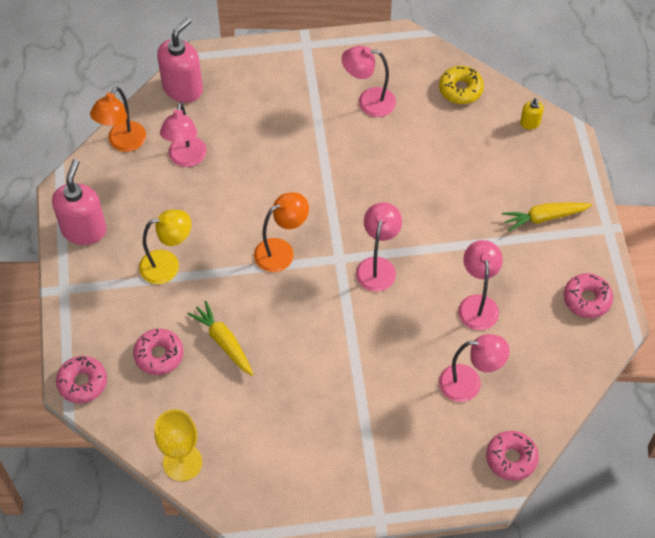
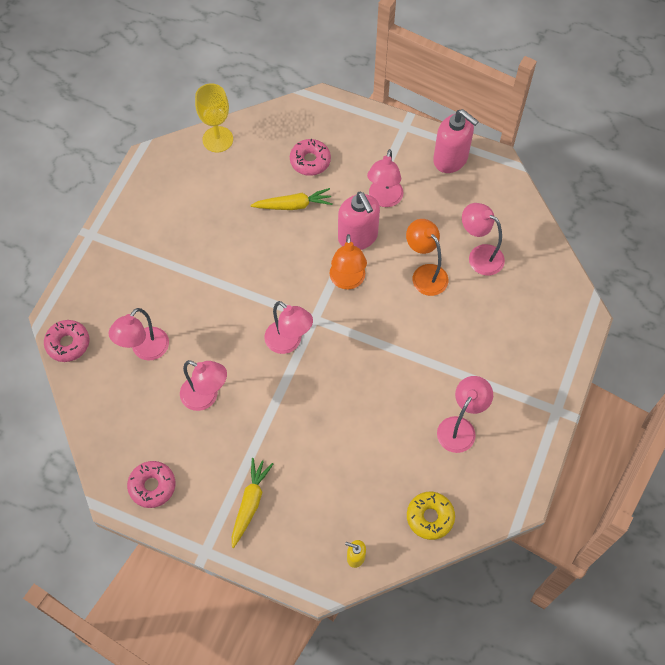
camera: 120 degrees right, 5 degrees up
(82, 383) = (319, 108): pink donut -> none
(123, 143) = (522, 218): orange lamp -> orange lamp (425, 274)
(168, 265) = (384, 199): yellow lamp -> pink lamp
(183, 88) = (557, 286): pink soap dispenser -> pink soap dispenser (358, 237)

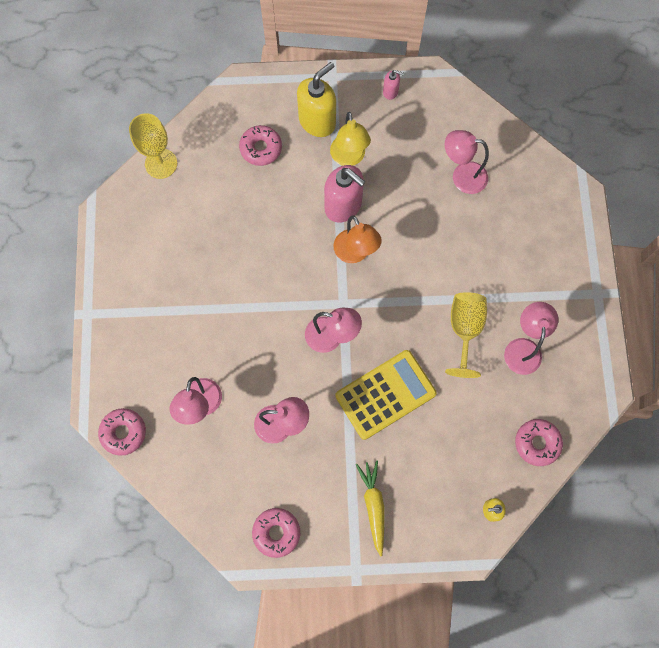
camera: 25 degrees left, 10 degrees up
(293, 205) = (267, 200): yellow carrot -> none
(311, 412) = (385, 394): none -> yellow calculator
(372, 158) = (317, 121): none -> yellow soap dispenser
(384, 199) = (349, 158): pink lamp -> yellow lamp
(413, 388) = (464, 329): none -> yellow goblet
(425, 274) = (422, 215): orange lamp -> none
(430, 517) = (537, 443): yellow donut -> pink donut
(450, 159) = (390, 92): pink soap dispenser -> pink soap dispenser, size x0.47

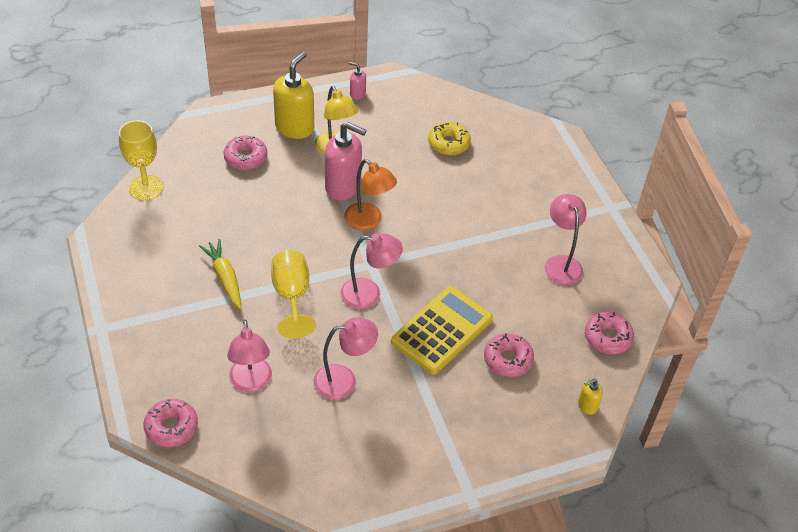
camera: 20 degrees left, 25 degrees down
(276, 532) = (372, 480): pink donut -> pink donut (507, 360)
(373, 506) = (466, 430): yellow carrot -> yellow carrot (225, 278)
(390, 92) = (357, 94): pink soap dispenser -> pink soap dispenser turned 150 degrees counterclockwise
(462, 176) = (448, 144): pink lamp -> yellow donut
(464, 329) = (499, 260): yellow goblet -> yellow goblet (292, 296)

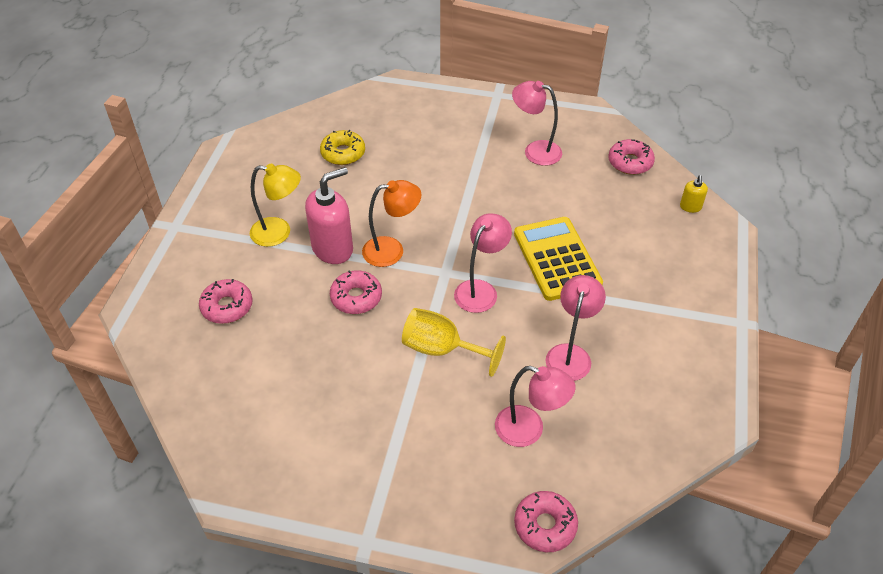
camera: 55 degrees left, 0 degrees up
(146, 188) = (193, 412): yellow goblet -> none
(225, 278) = (378, 394): yellow carrot -> none
(295, 127) = (221, 249): yellow soap dispenser -> none
(357, 94) = (221, 184): pink soap dispenser -> none
(507, 360) = (615, 232): pink donut -> pink donut (356, 297)

